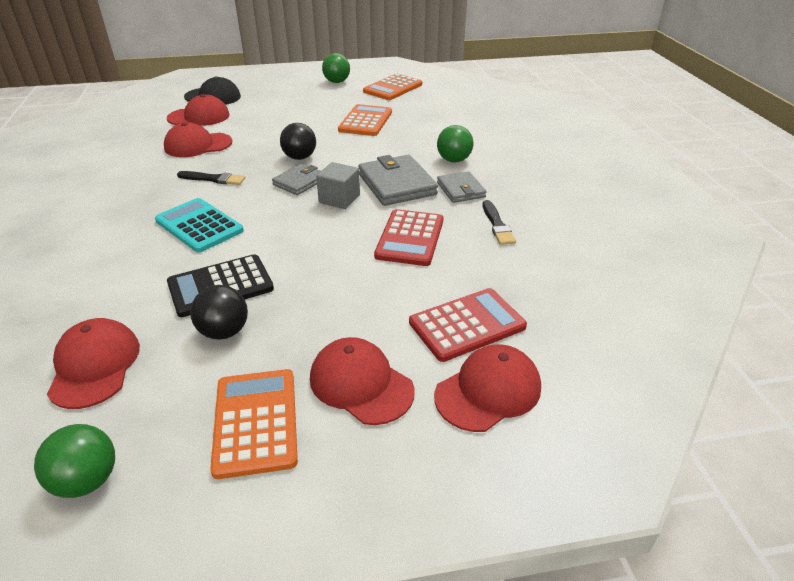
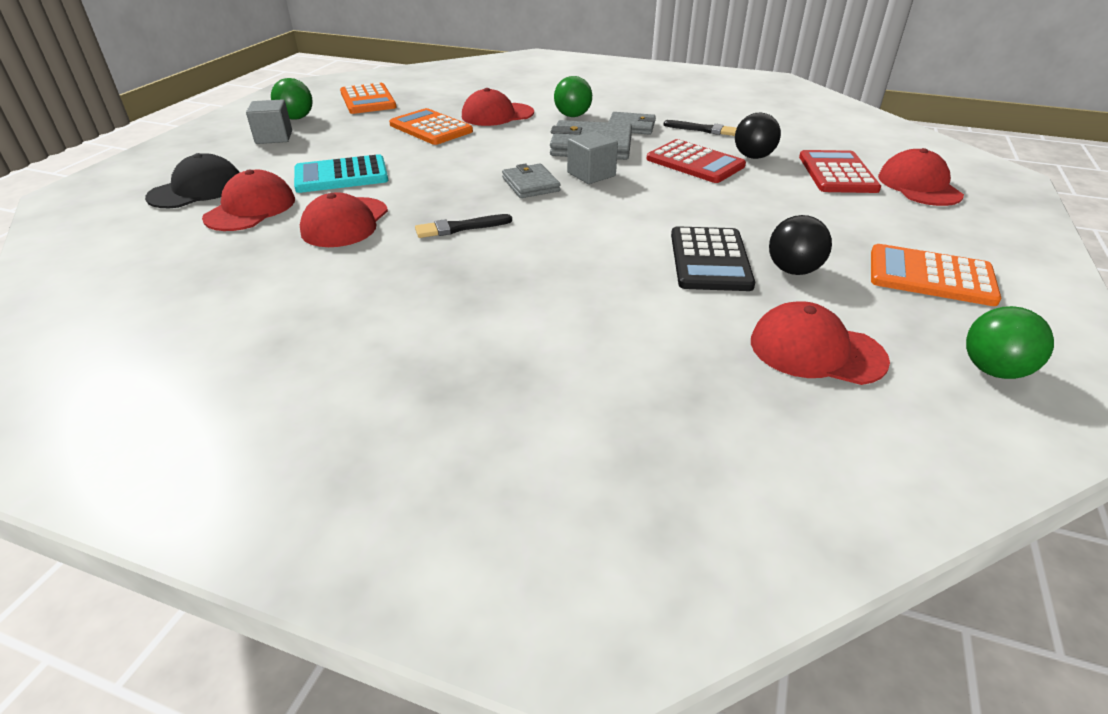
camera: 60 degrees left, 0 degrees up
(199, 226) = (569, 253): turquoise calculator -> turquoise calculator (341, 175)
(213, 179) = (460, 228): black brush -> black brush turned 150 degrees counterclockwise
(300, 87) = (274, 137): none -> grey cube
(300, 157) = (471, 174): black ball -> black ball (753, 157)
(361, 384) = (895, 225): red cap -> red cap (497, 115)

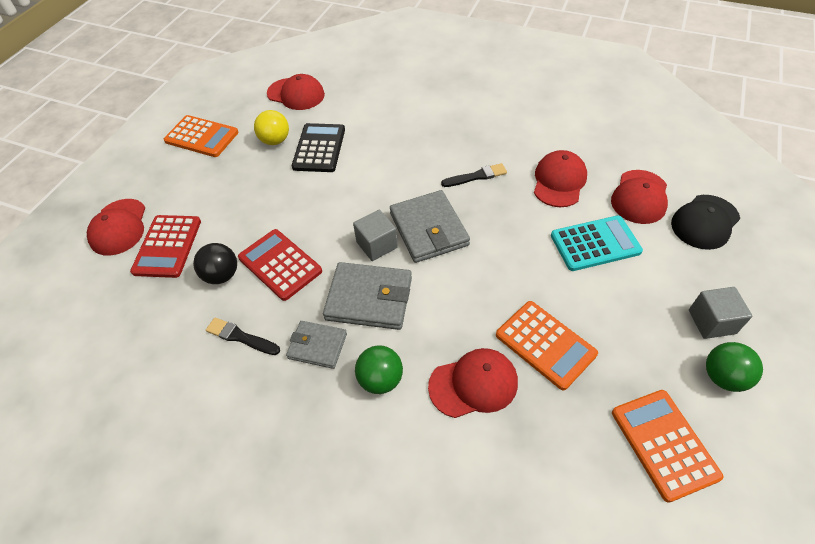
camera: 175 degrees left, 15 degrees up
(530, 184) = (429, 229): grey wallet -> grey wallet, size x1.64
(793, 270) = (275, 141): black ball -> yellow ball
(993, 370) = (227, 86): green ball -> none

